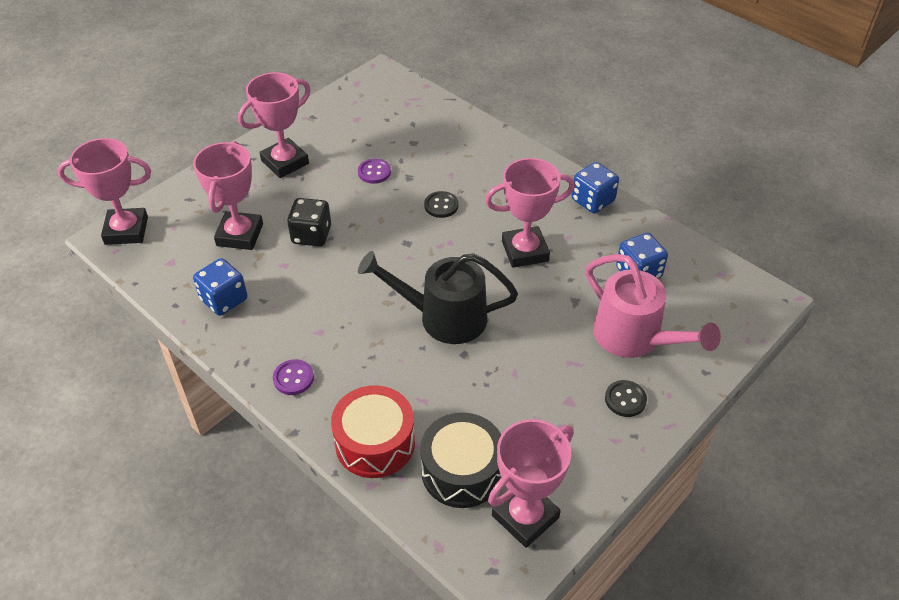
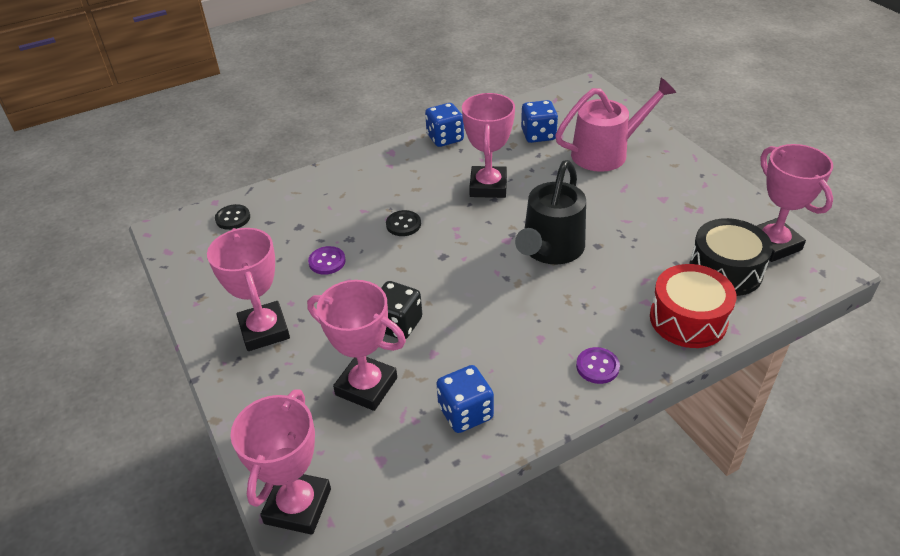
camera: 70 degrees left, 5 degrees down
(625, 399) = (667, 171): black button -> black button (233, 218)

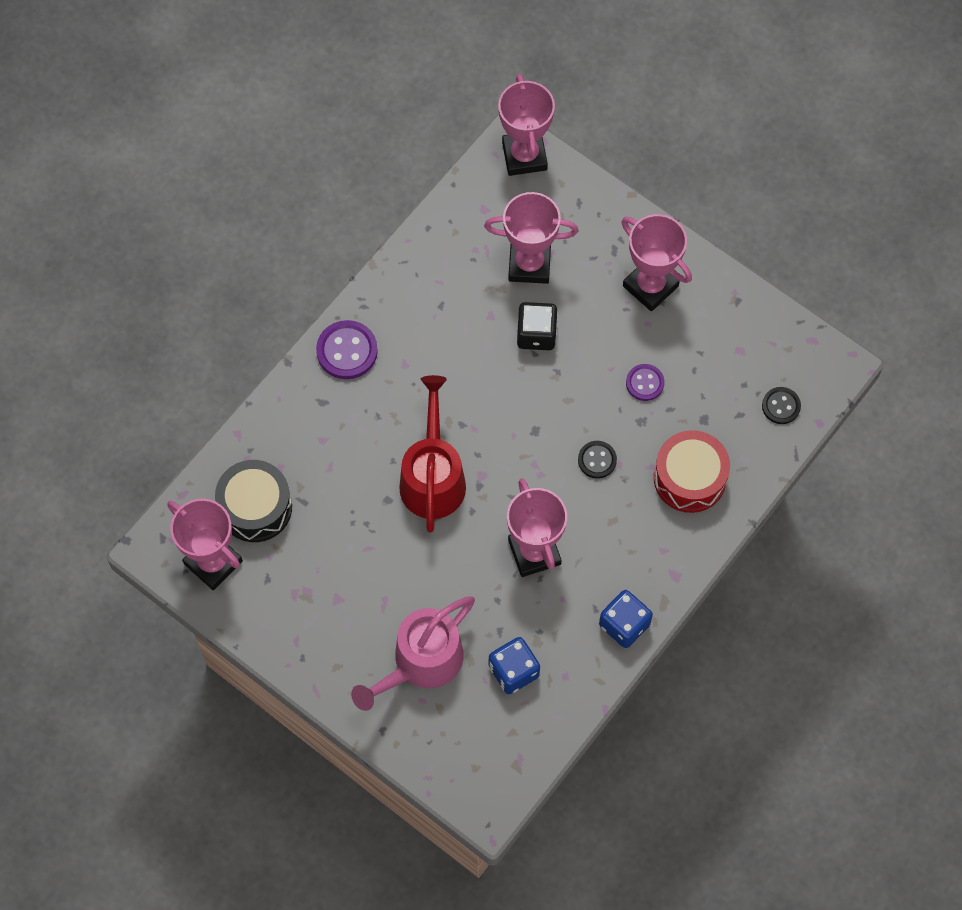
camera: 155 degrees right, 25 degrees up
(465, 413) = (438, 270): blue dice -> none
(550, 250) = (433, 476): black watering can -> red watering can
(597, 366) = (347, 351): purple button -> purple button, size x1.60
(688, 319) = (280, 431): red drum -> red drum (689, 478)

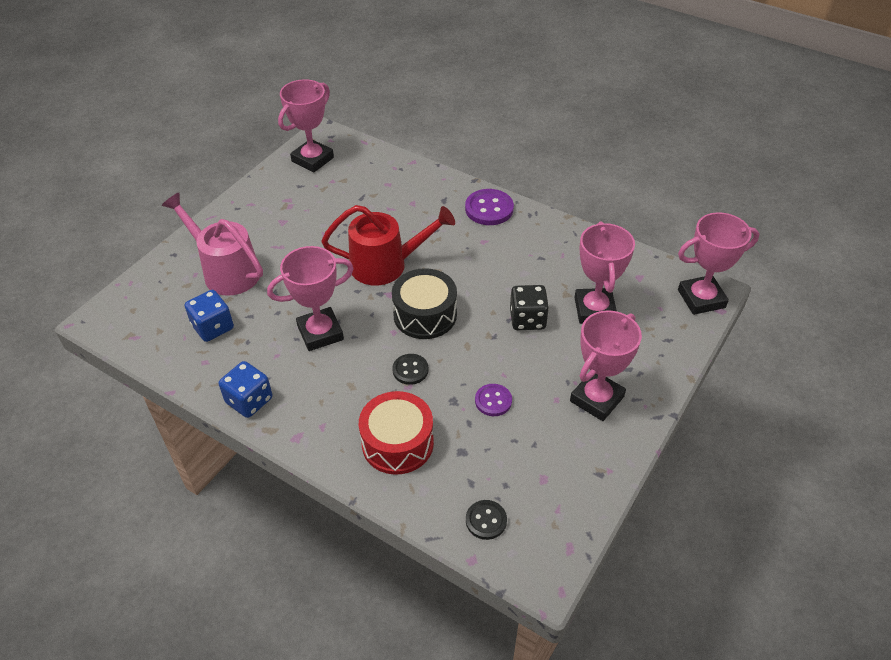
camera: 85 degrees right, 20 degrees down
(255, 507) = (355, 175): black drum -> black drum (425, 315)

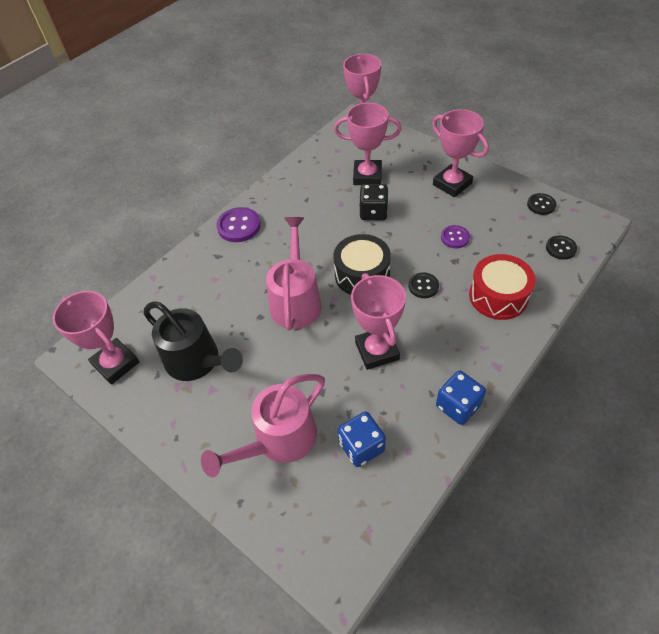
camera: 80 degrees left, 5 degrees up
(312, 208) = (198, 361): none -> black watering can
(387, 265) = (296, 300): red watering can -> pink watering can
(571, 504) = (541, 205): none -> black button

